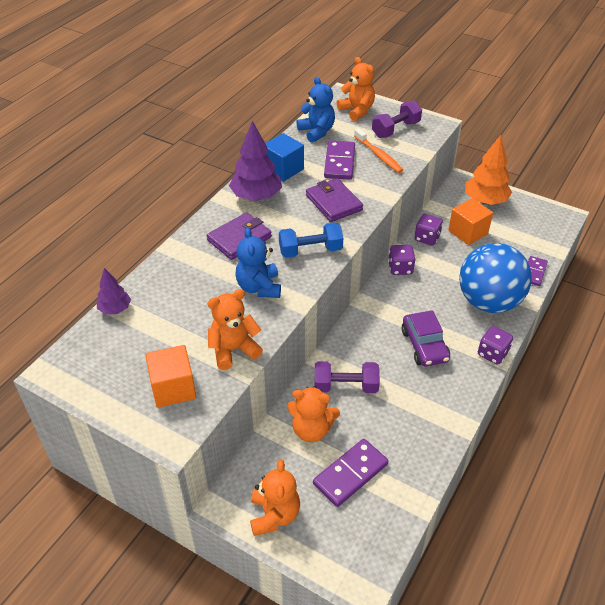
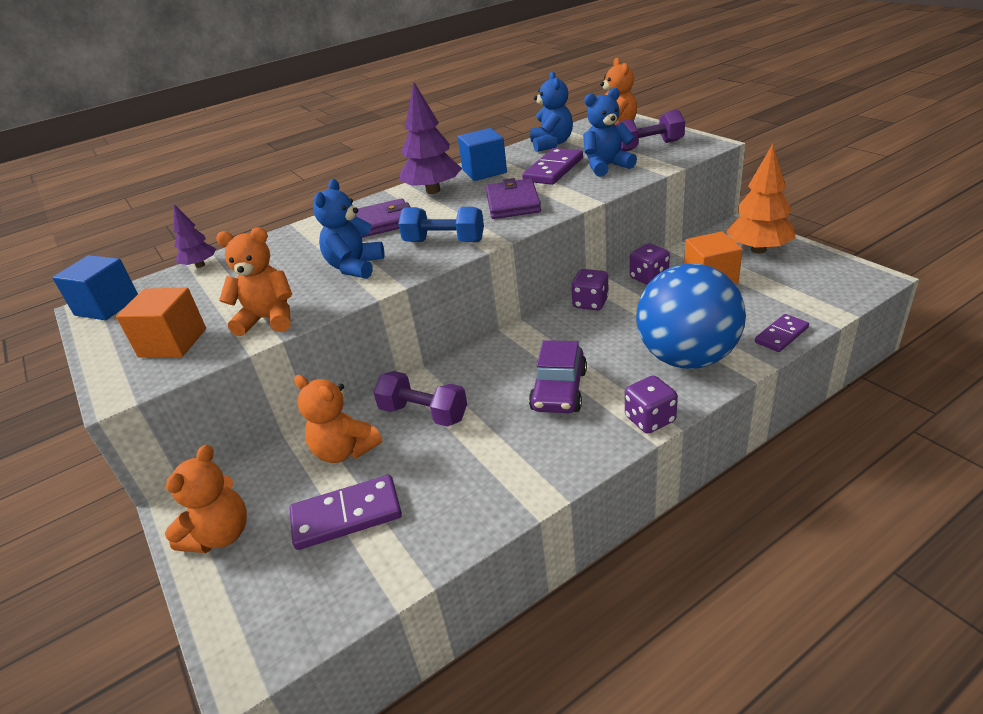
camera: 30 degrees right, 10 degrees down
(69, 367) = (107, 306): none -> blue cube
(378, 155) = (606, 166): orange toothbrush -> blue teddy bear

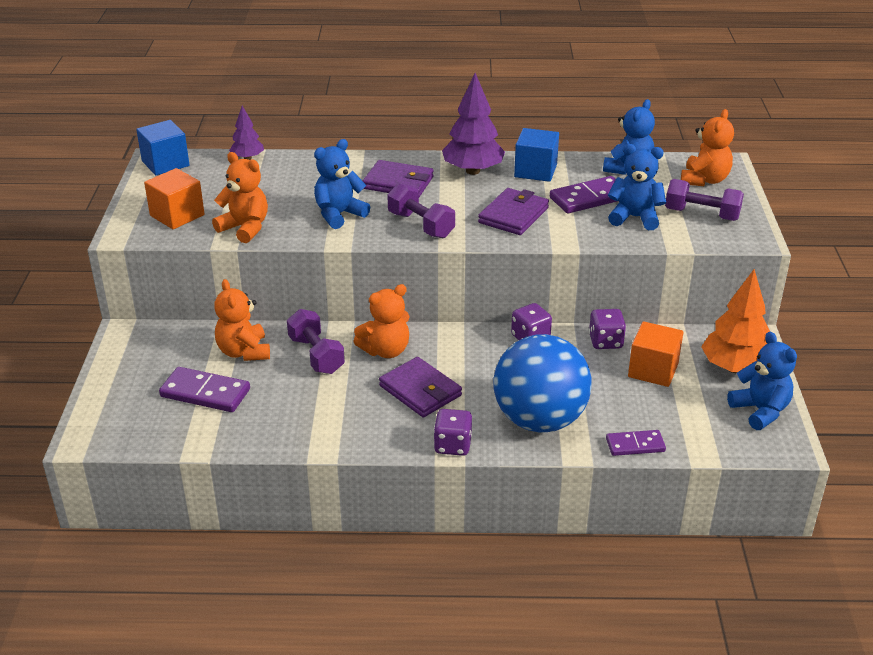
camera: 30 degrees right, 0 degrees up
(221, 535) = (130, 363): orange teddy bear -> orange teddy bear (385, 350)
(444, 241) = (421, 225): blue dumbbell -> purple dumbbell
(559, 390) = (420, 390): purple car -> purple wallet
(818, 266) = (760, 411): none -> blue teddy bear

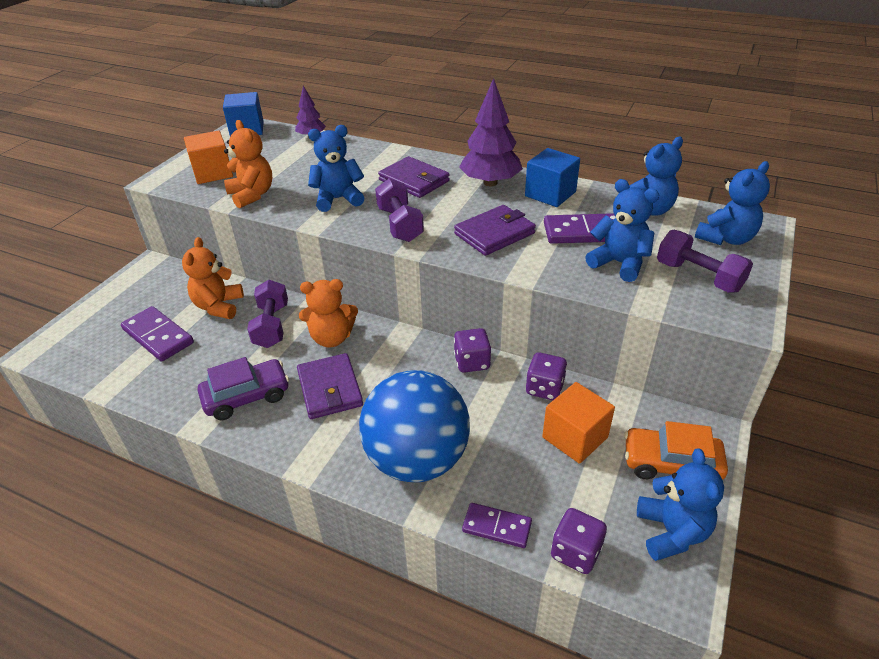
camera: 25 degrees right, 5 degrees up
(347, 417) = (247, 397): none -> purple car
(452, 445) = (313, 460): purple dice -> purple dice (575, 552)
(704, 180) = (726, 238): orange teddy bear -> blue teddy bear
(734, 368) = (671, 463): orange tree -> orange car

